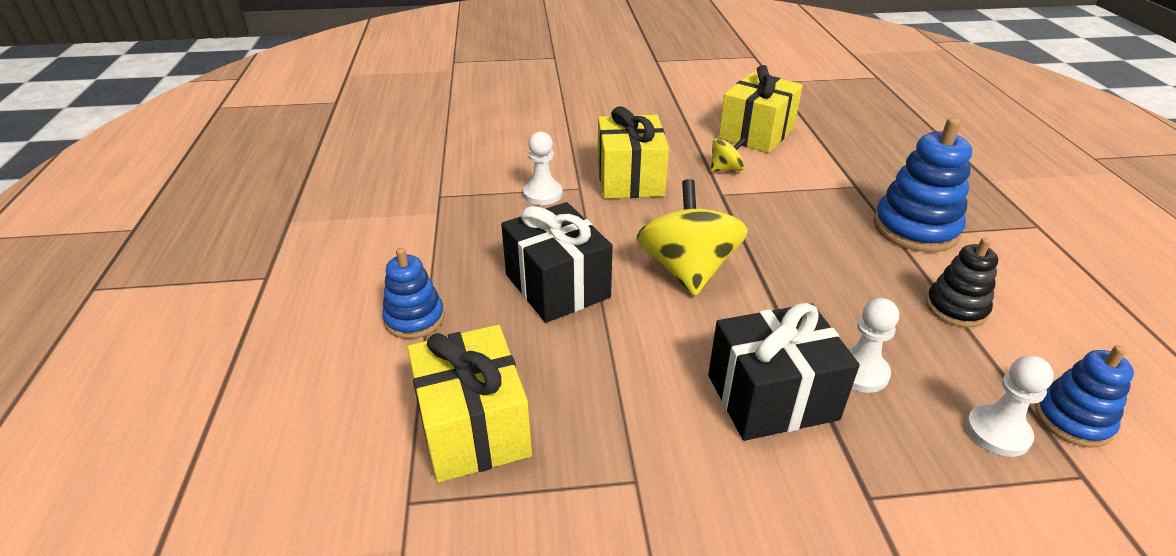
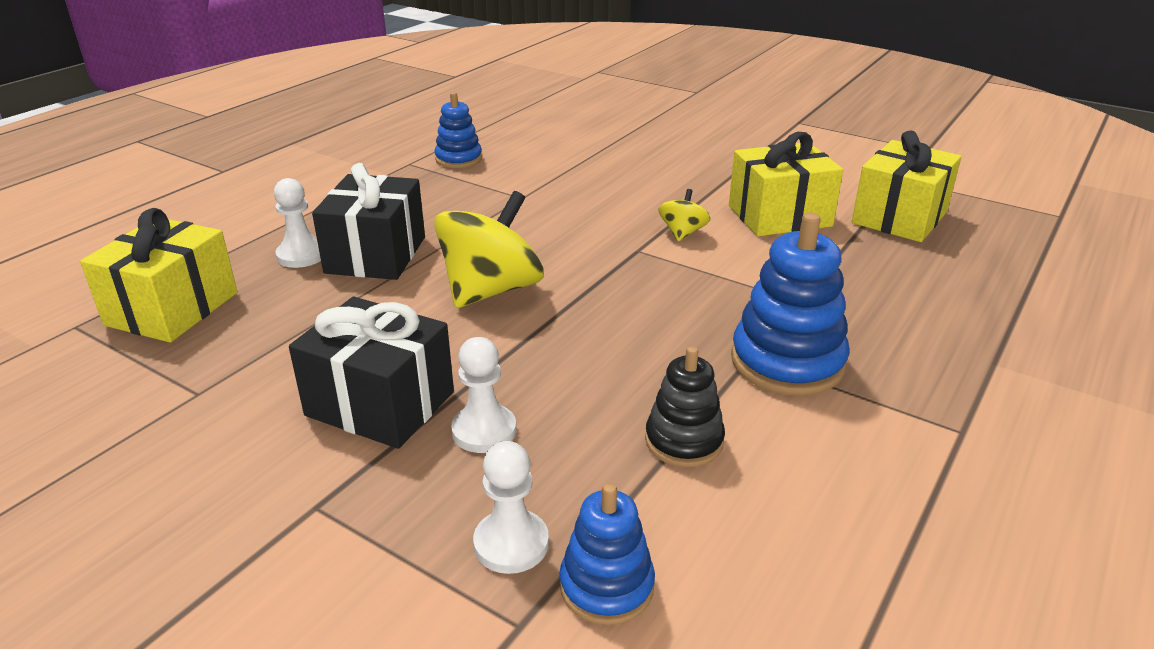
camera: 40 degrees right, 5 degrees down
(414, 319) = (254, 232): blue stacking toy -> blue stacking toy (458, 159)
(543, 194) = (484, 190): white pawn -> white pawn (301, 255)
(630, 179) = (576, 207): yellow gift -> yellow gift (899, 217)
(726, 169) = (682, 233): yellow spinning top -> yellow spinning top turned 90 degrees counterclockwise

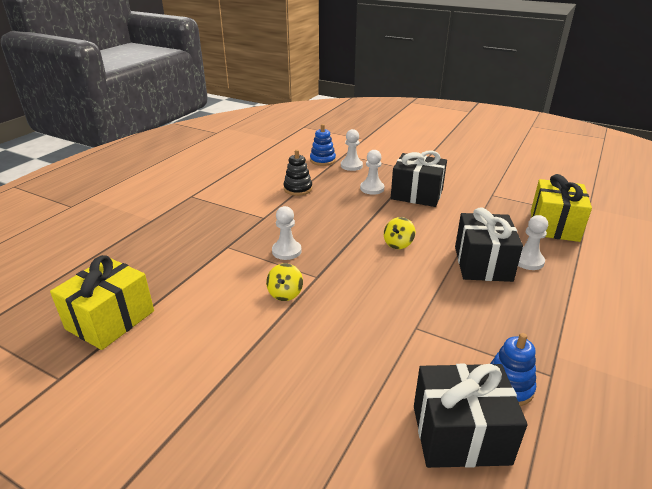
camera: 175 degrees right, 0 degrees up
(491, 290) = (398, 243): yellow spinning top -> yellow spinning top, size x0.48
(522, 141) = (460, 434): none -> black gift
(689, 287) = (286, 251): none -> white pawn
(779, 216) = (206, 316): yellow gift -> none
(787, 362) = (247, 216): blue stacking toy -> none

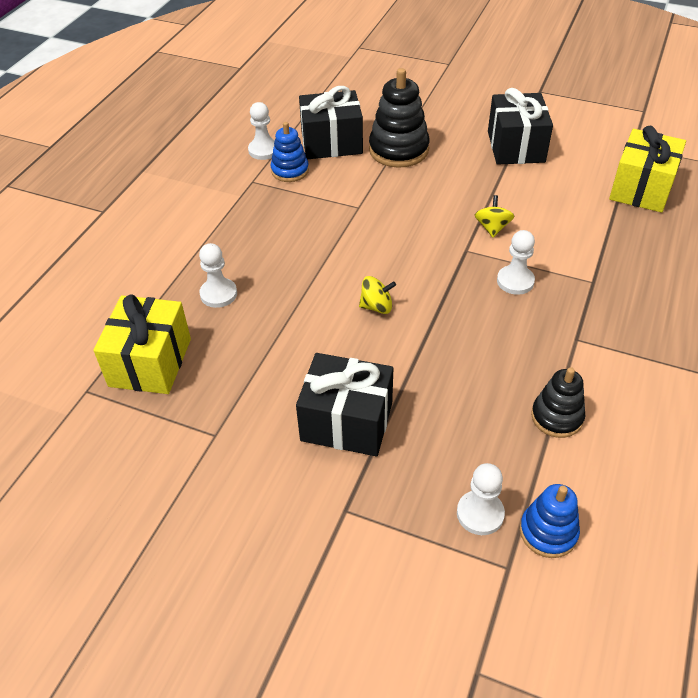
camera: 175 degrees right, 15 degrees up
(363, 408) = (398, 150): none -> black stacking toy
(372, 188) = (426, 432): white pawn -> white pawn (263, 150)
(398, 243) = (377, 306): yellow spinning top -> yellow spinning top turned 60 degrees clockwise
(482, 263) = (275, 285): black gift -> black gift (515, 147)

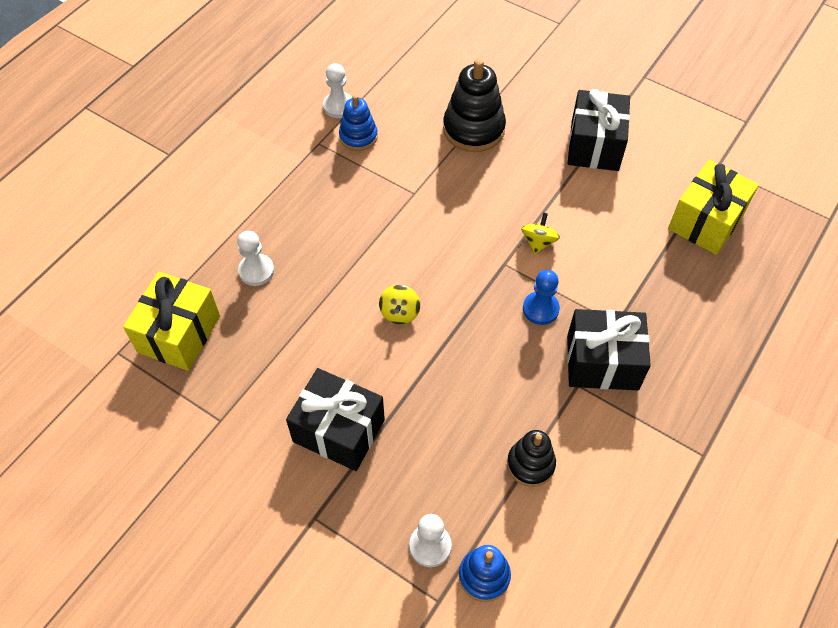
camera: 10 degrees right, 10 degrees up
(331, 143) = (408, 108): black gift -> black gift (602, 362)
(377, 306) = (399, 313): yellow spinning top -> yellow spinning top turned 90 degrees clockwise
(515, 281) = (540, 309): white pawn -> blue pawn

